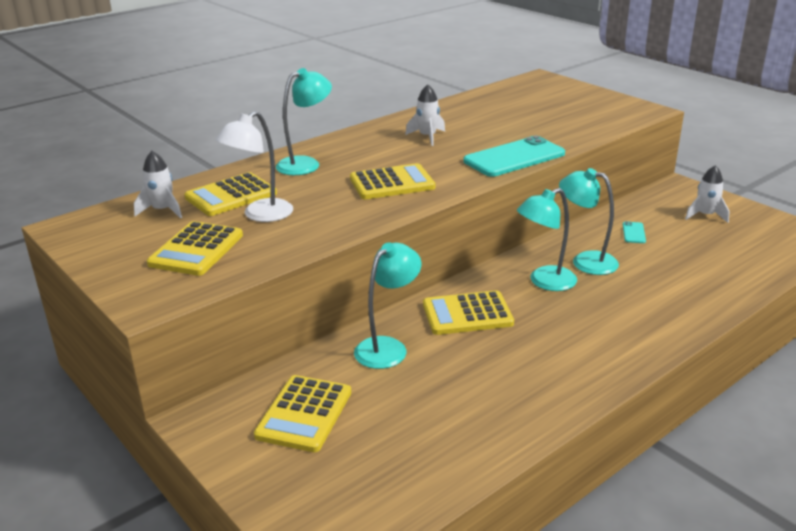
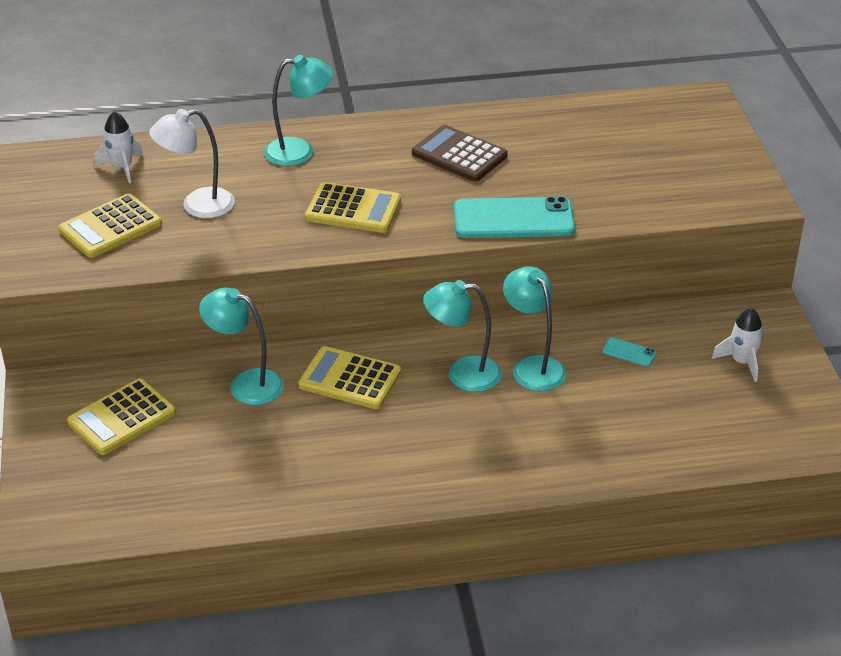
camera: 30 degrees right, 10 degrees up
(231, 196) = (194, 170): yellow calculator -> none
(388, 347) = (246, 384): turquoise lamp -> turquoise lamp turned 135 degrees counterclockwise
(427, 137) = (459, 155): white rocket -> brown calculator
(633, 233) = (629, 352): turquoise phone -> turquoise phone turned 75 degrees clockwise

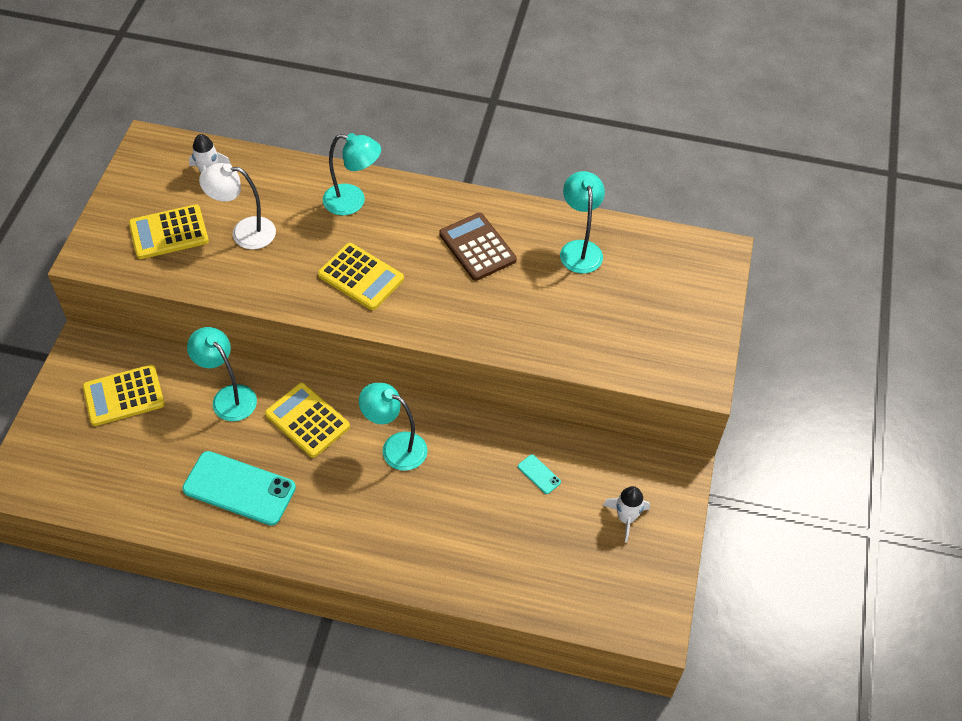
camera: 20 degrees right, 15 degrees up
(513, 219) = (482, 331): turquoise phone -> turquoise phone (239, 488)
(533, 366) = (454, 460): turquoise lamp -> turquoise lamp (579, 249)

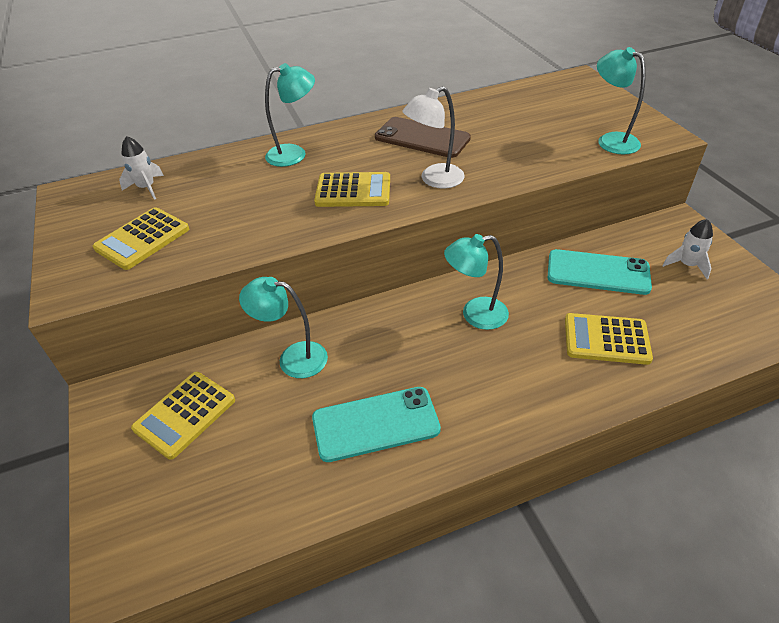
camera: 30 degrees left, 10 degrees down
(244, 232) = (218, 208): white lamp -> white lamp (434, 180)
(307, 420) = (382, 337): yellow calculator -> yellow calculator (606, 339)
(477, 247) = (422, 138): brown calculator -> brown phone
(539, 474) = (598, 272): turquoise phone -> turquoise phone, size x2.37
(579, 249) = (493, 110): turquoise lamp -> turquoise lamp (610, 140)

